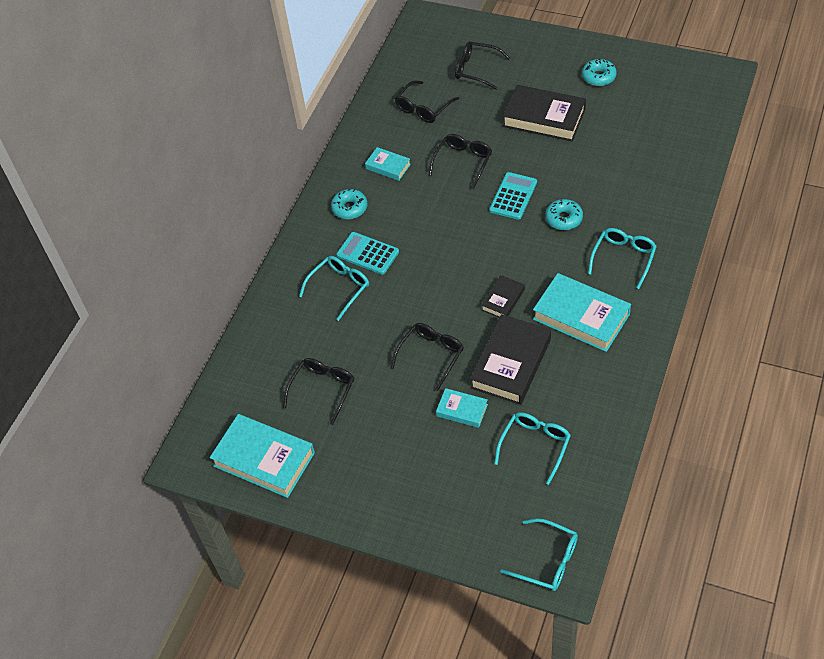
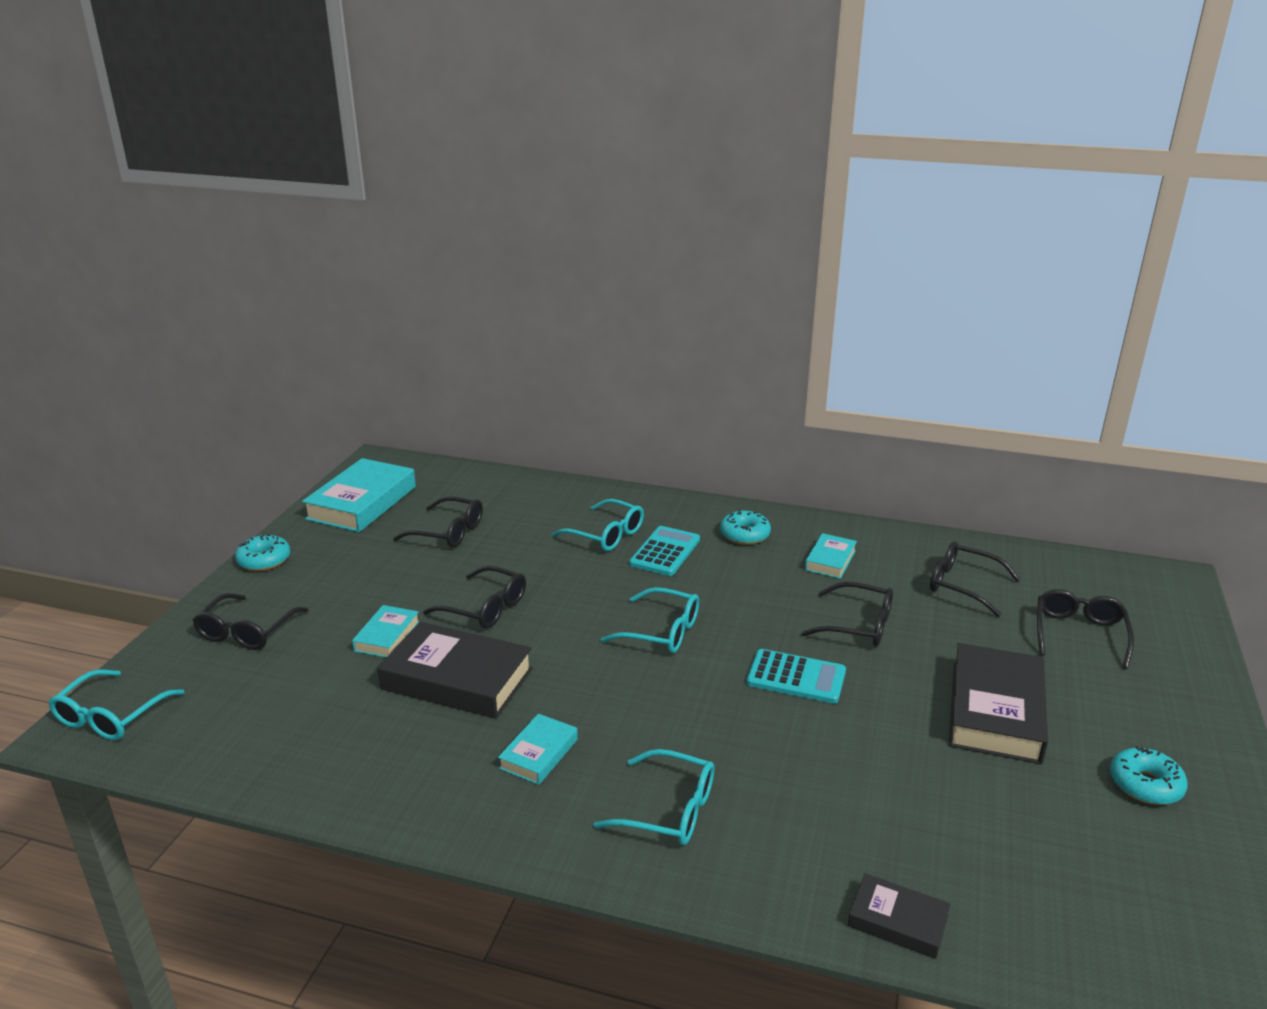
camera: 80 degrees right, 25 degrees down
(452, 501) = (246, 632): none -> black glasses
(503, 300) = (579, 670): black book -> black book (897, 921)
(535, 445) = (304, 704): turquoise glasses -> turquoise glasses (662, 632)
(564, 219) = (755, 734): turquoise donut -> turquoise donut (264, 560)
(581, 316) = (539, 754): turquoise book -> turquoise book, size x0.52

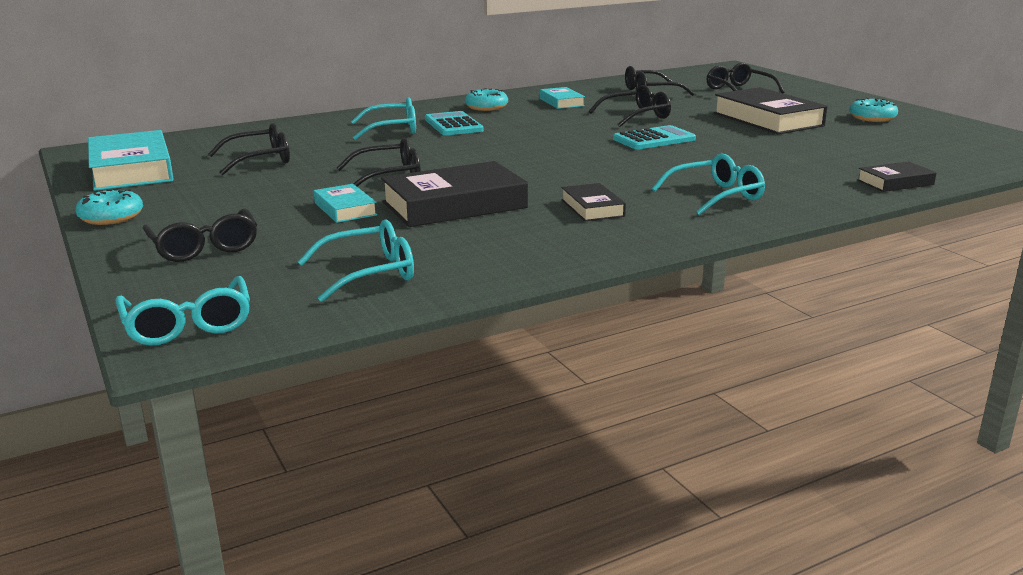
camera: 45 degrees left, 5 degrees down
(539, 754) = (592, 208): turquoise book -> black book
(662, 632) = (537, 149): turquoise glasses -> turquoise glasses (370, 273)

